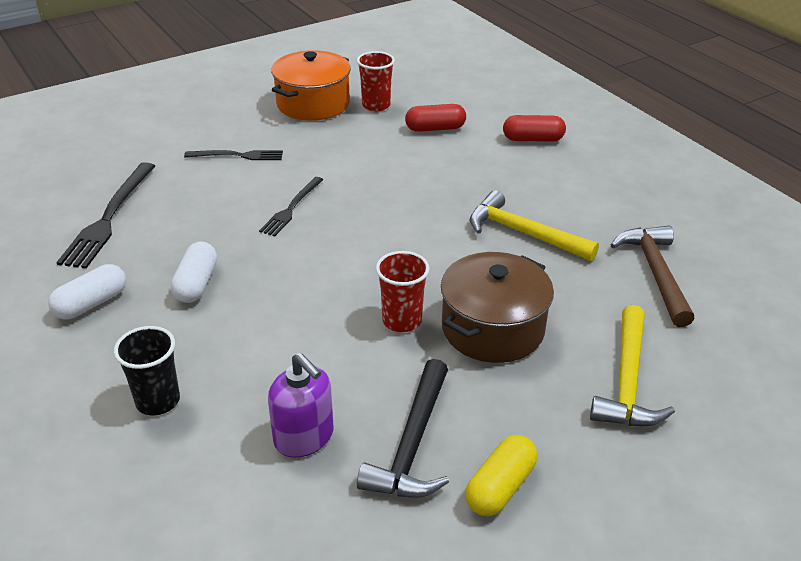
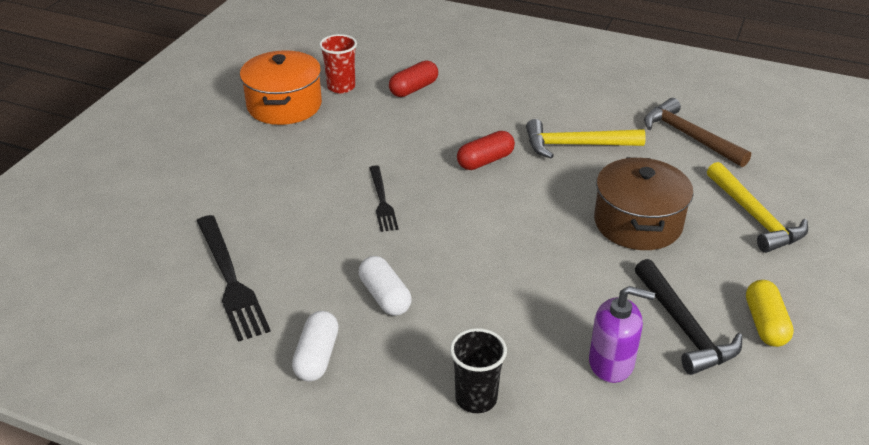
camera: 35 degrees left, 0 degrees up
(237, 156) = (276, 177): black fork -> none
(402, 321) = (573, 247): red cup -> none
(533, 139) = (497, 70): red capsule -> red capsule (485, 161)

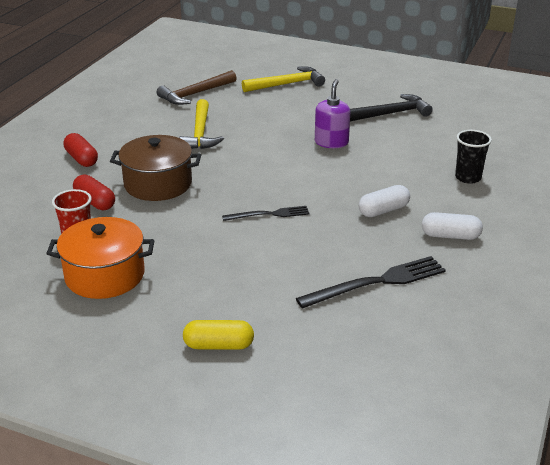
camera: 90 degrees left, 5 degrees down
(485, 161) = (217, 169): red capsule -> red capsule (81, 159)
(611, 363) = (426, 136): purple soap dispenser -> purple soap dispenser (331, 142)
(637, 223) = (294, 118): brown pot -> brown pot (158, 184)
(765, 324) = (383, 92): yellow capsule -> yellow capsule (218, 345)

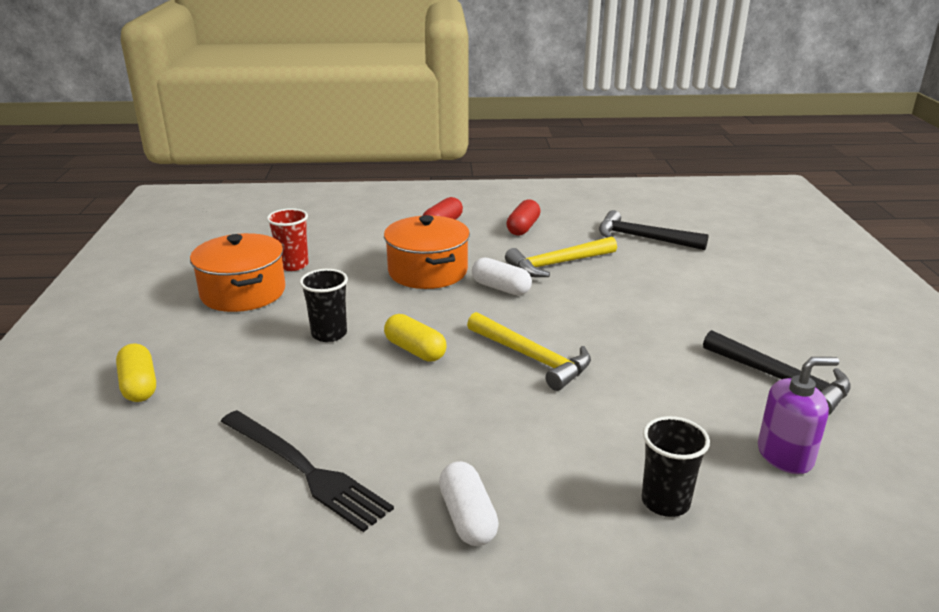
camera: 65 degrees right, 5 degrees down
(95, 202) = (369, 252): red capsule -> red capsule (523, 228)
(158, 184) = (427, 271): brown pot -> orange pot
(195, 94) = (643, 238): brown hammer -> black hammer
(215, 245) = (329, 334): none -> black cup
(268, 214) = (415, 350): black fork -> yellow capsule
(287, 84) = (750, 282): yellow hammer -> yellow hammer (532, 358)
(331, 142) = (634, 351): purple soap dispenser -> purple soap dispenser (785, 455)
(383, 210) = (491, 435): white capsule -> white capsule (501, 288)

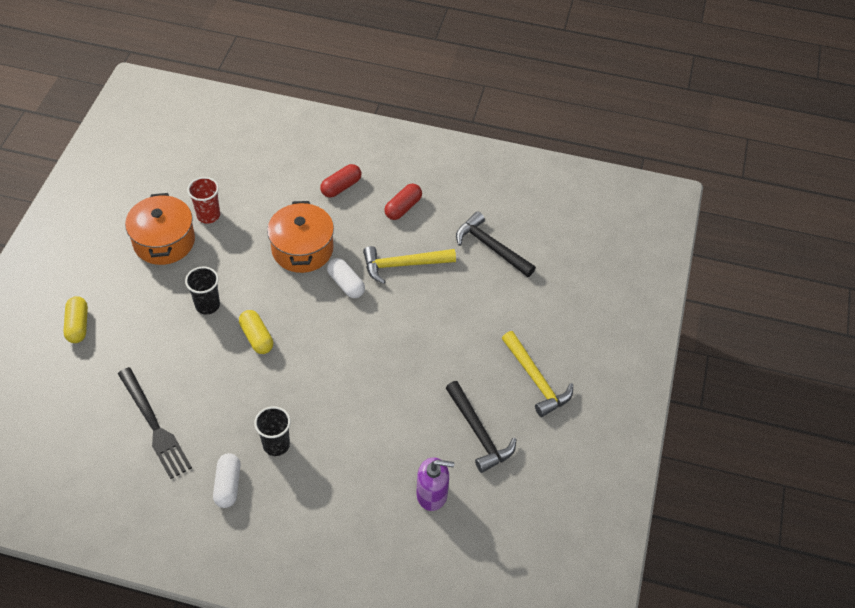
camera: 15 degrees right, 25 degrees up
(532, 358) = (329, 366): yellow hammer -> yellow hammer (536, 380)
(665, 502) = (340, 506): black cup -> black cup (276, 445)

